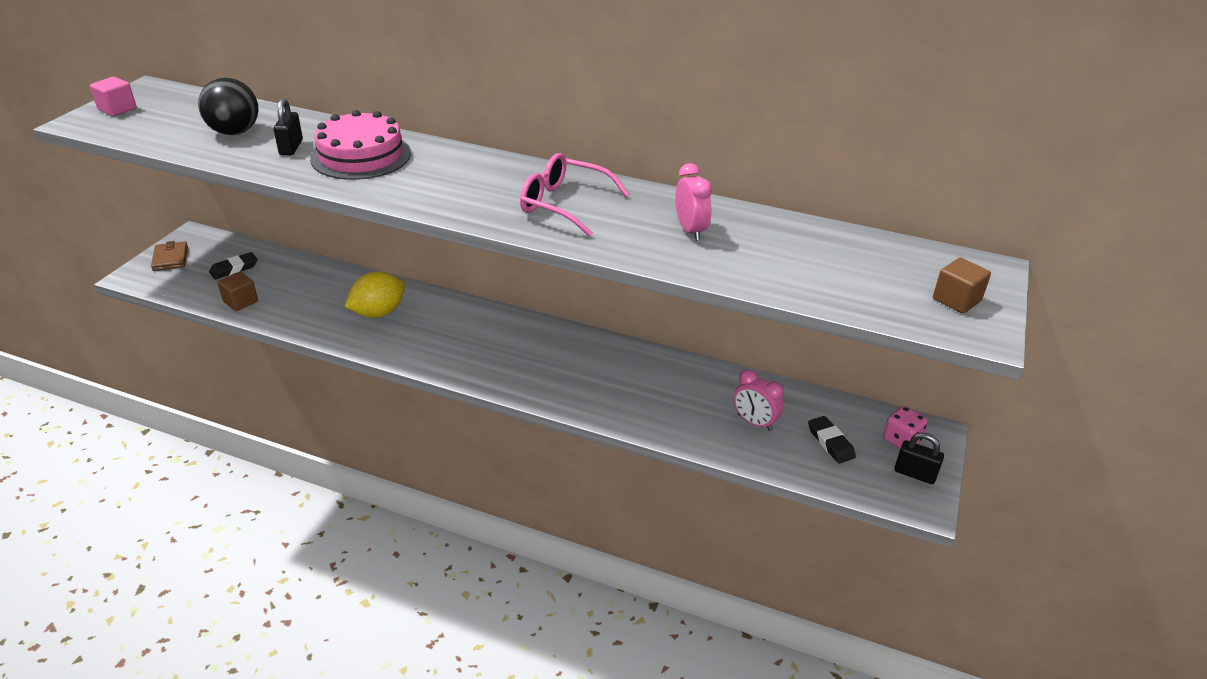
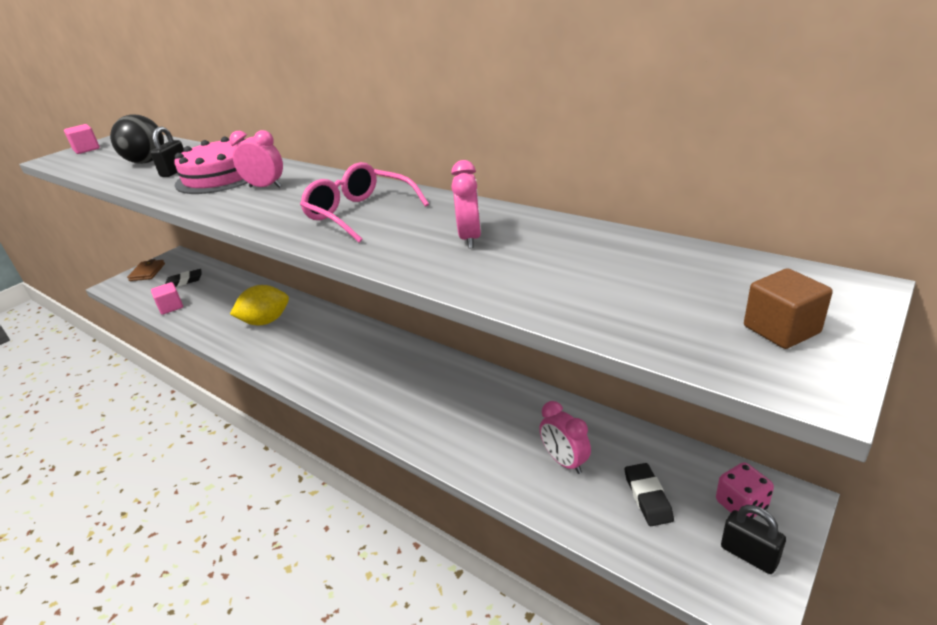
camera: 20 degrees right, 5 degrees down
(240, 301) = (171, 307): brown cube -> pink cube
(430, 171) = (265, 187): none -> pink clock

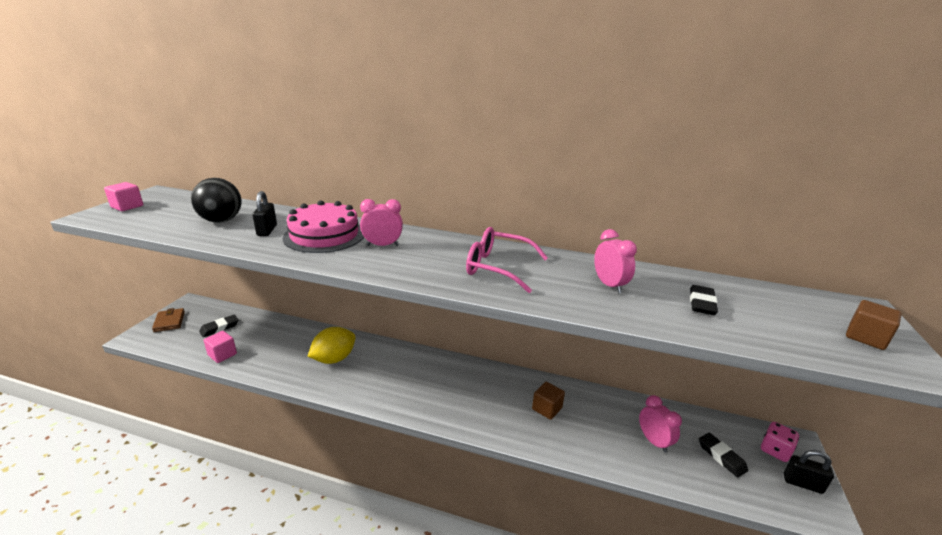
camera: 25 degrees left, 5 degrees down
(455, 402) = (547, 408): none -> brown cube
(564, 461) = (653, 441): pink clock -> pink clock turned 150 degrees counterclockwise
(570, 266) = (701, 303): none -> black eraser

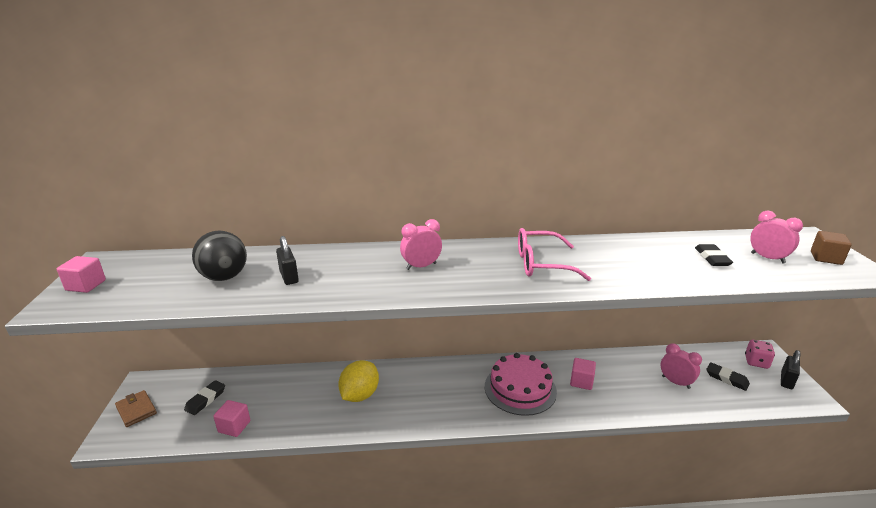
camera: 20 degrees left, 0 degrees up
(324, 235) = (354, 269): pink cake -> pink cake (520, 388)
(547, 408) = (581, 381): brown cube -> pink cube
(609, 285) = (638, 259): pink clock -> pink clock (767, 258)
(802, 483) = (786, 380): black padlock -> black padlock turned 60 degrees counterclockwise

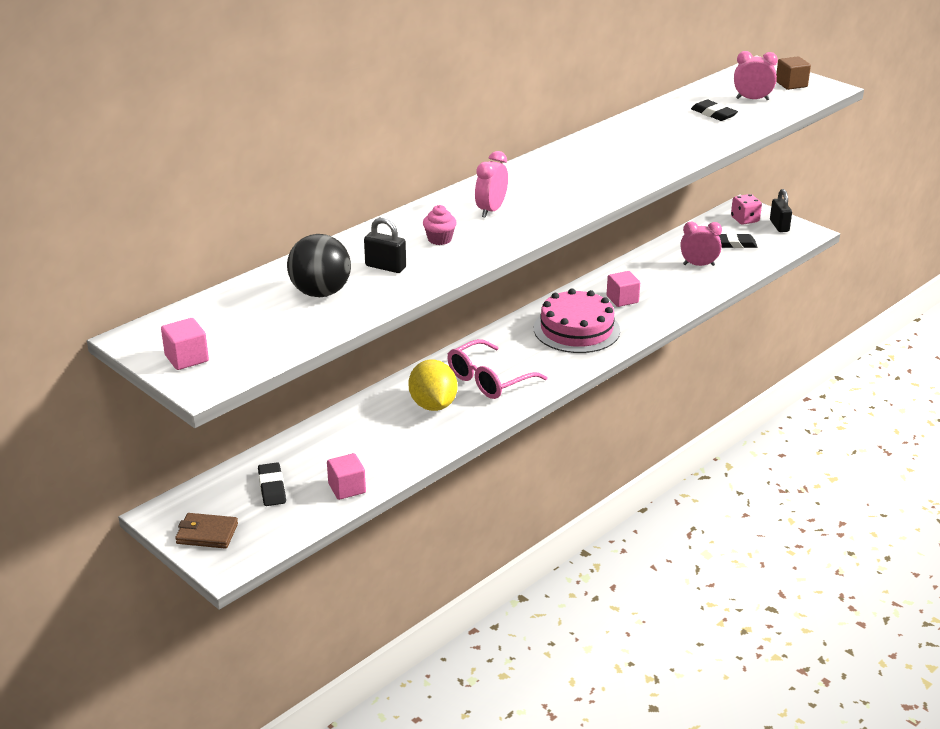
camera: 40 degrees left, 5 degrees up
(353, 273) = (439, 239): none -> pink cupcake
(542, 264) = (591, 169): pink glasses -> pink glasses (489, 380)

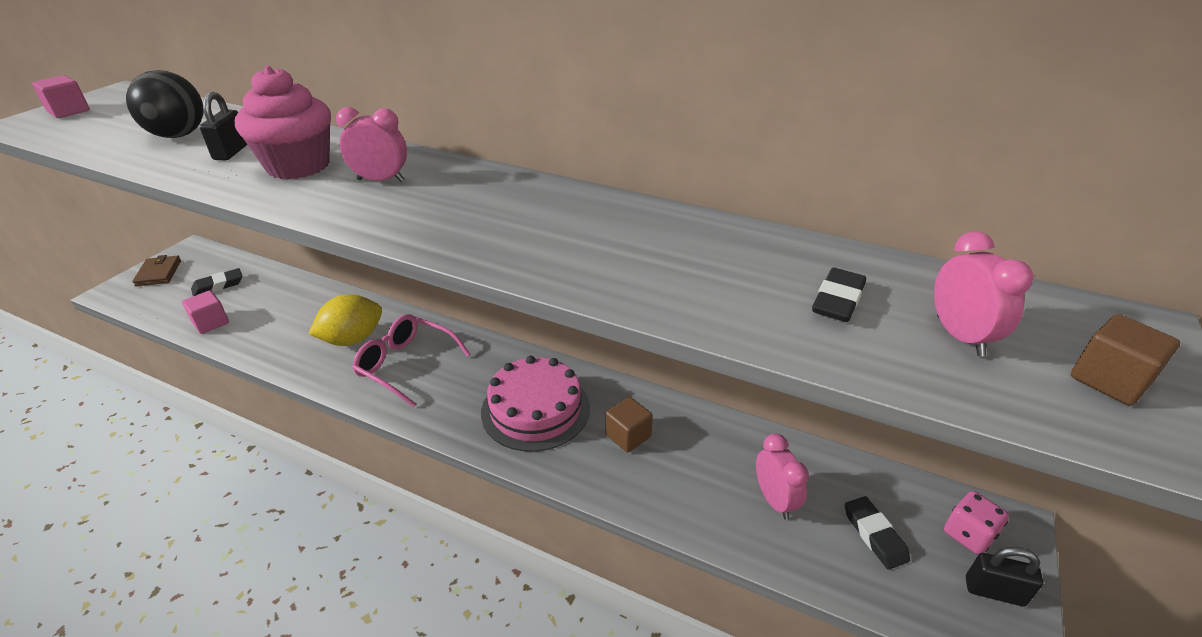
camera: 70 degrees right, 5 degrees up
(439, 239) = (298, 166): pink cupcake -> pink cupcake, size x2.18
(622, 299) = (628, 436): pink cube -> brown cube
(779, 226) = (994, 591): black padlock -> black padlock turned 45 degrees clockwise

